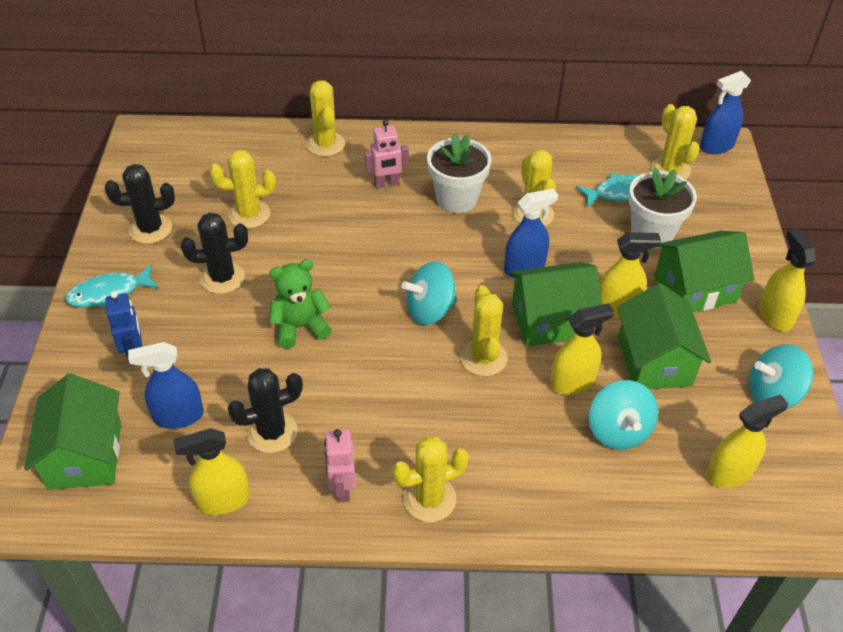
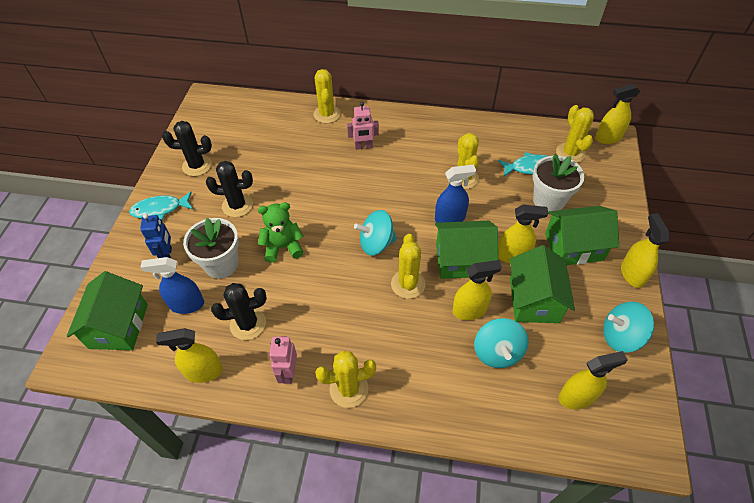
camera: 10 degrees right, 5 degrees up
(249, 214) = (265, 161): yellow cactus -> none
(457, 199) = (411, 162): white flower pot -> white flower pot (221, 264)
(716, 146) = (608, 138): blue spray bottle -> yellow spray bottle

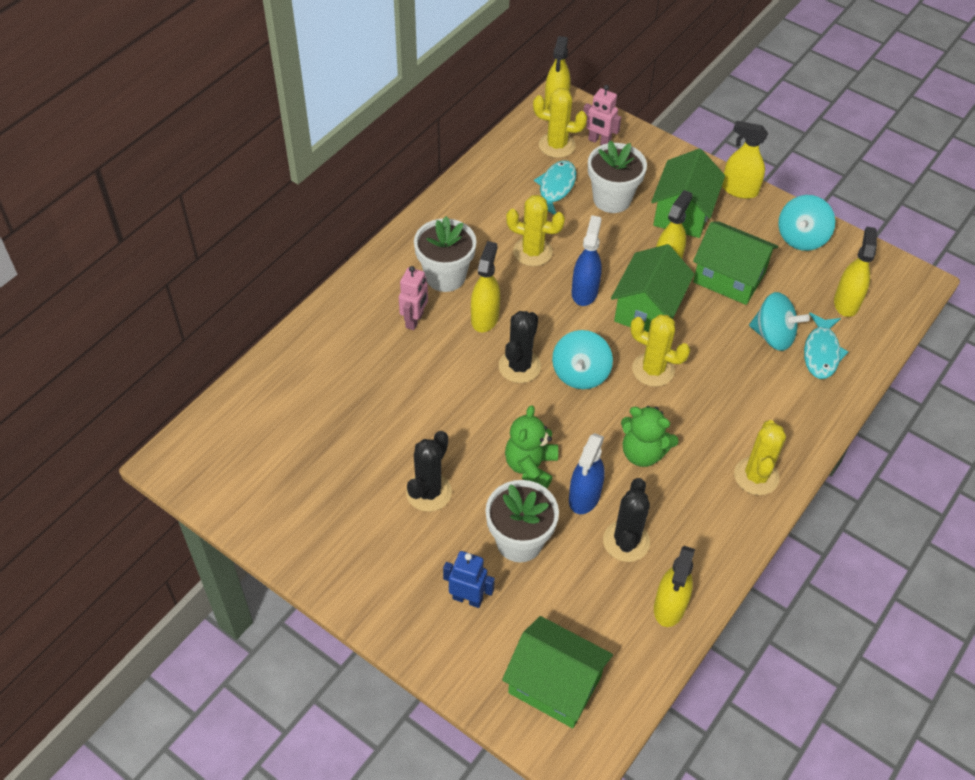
camera: 65 degrees left, 0 degrees up
(160, 209) = (376, 586): turquoise fish -> turquoise fish (821, 352)
(187, 304) = (562, 598): blue spray bottle -> blue spray bottle (584, 497)
(197, 166) = (319, 516): black cactus -> black cactus (519, 366)
(288, 373) = (711, 524): pink robot -> pink robot (599, 141)
(327, 114) = (324, 333): yellow cactus -> none
(329, 305) = (643, 453): none -> green teddy bear
(408, 146) = (445, 276): none -> white flower pot
(469, 310) = (714, 333): yellow spray bottle -> yellow spray bottle (485, 318)

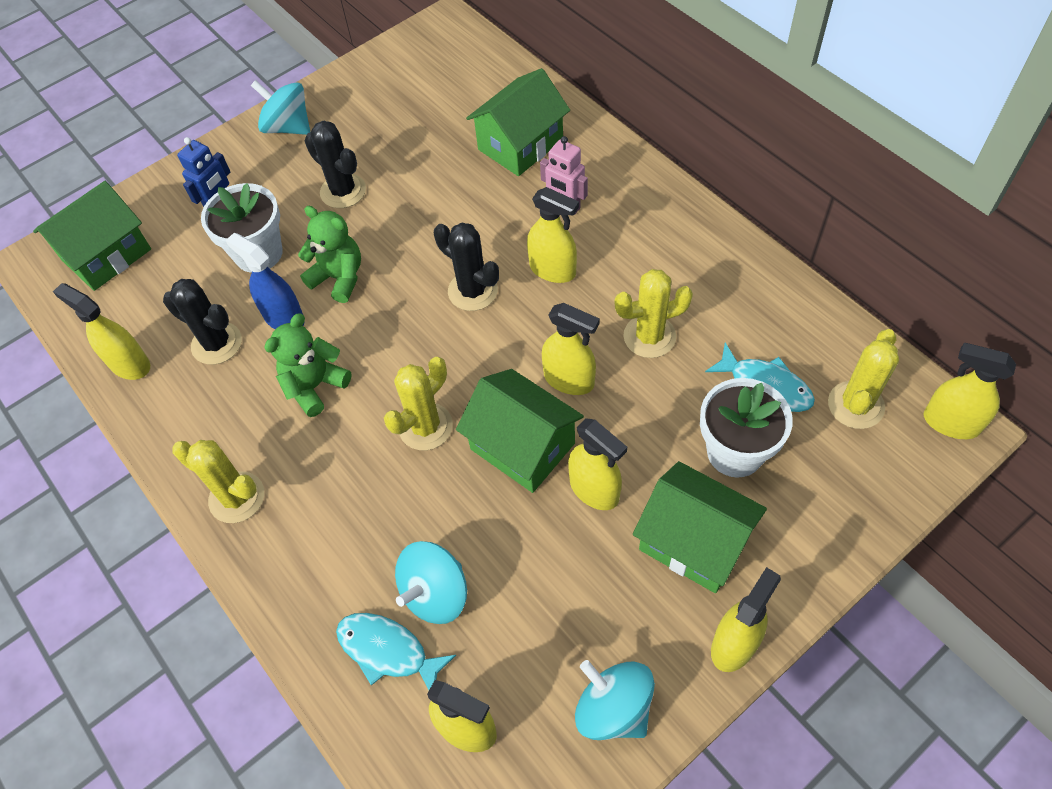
camera: 110 degrees right, 5 degrees up
(445, 276) = (626, 242): white flower pot -> none
(532, 252) = (649, 336): yellow cactus -> yellow cactus turned 45 degrees clockwise
(580, 373) = (444, 348): turquoise spinning top -> turquoise spinning top (288, 127)
(584, 292) = (569, 380): blue spray bottle -> yellow spray bottle
(599, 141) = (862, 463): pink robot -> none
(729, 277) = (555, 568): green house -> green house (520, 145)

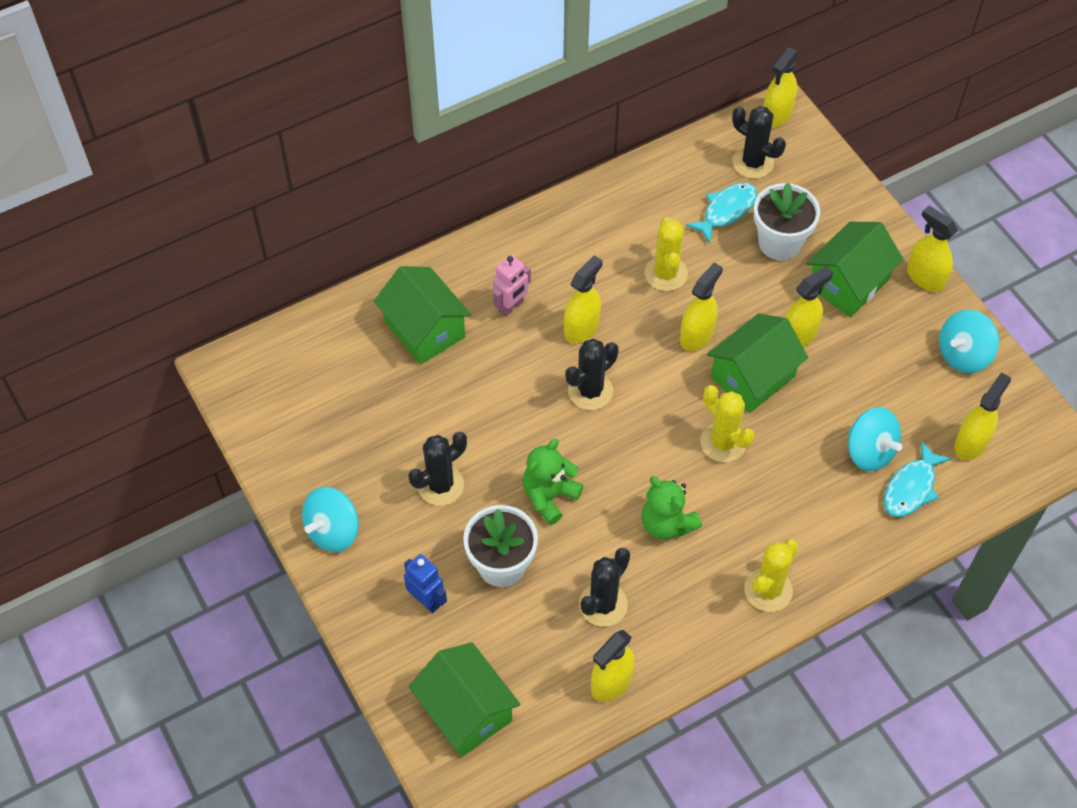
camera: 85 degrees left, 0 degrees up
(283, 318) = (585, 546): blue spray bottle -> none
(855, 405) = (753, 162): yellow cactus -> black cactus

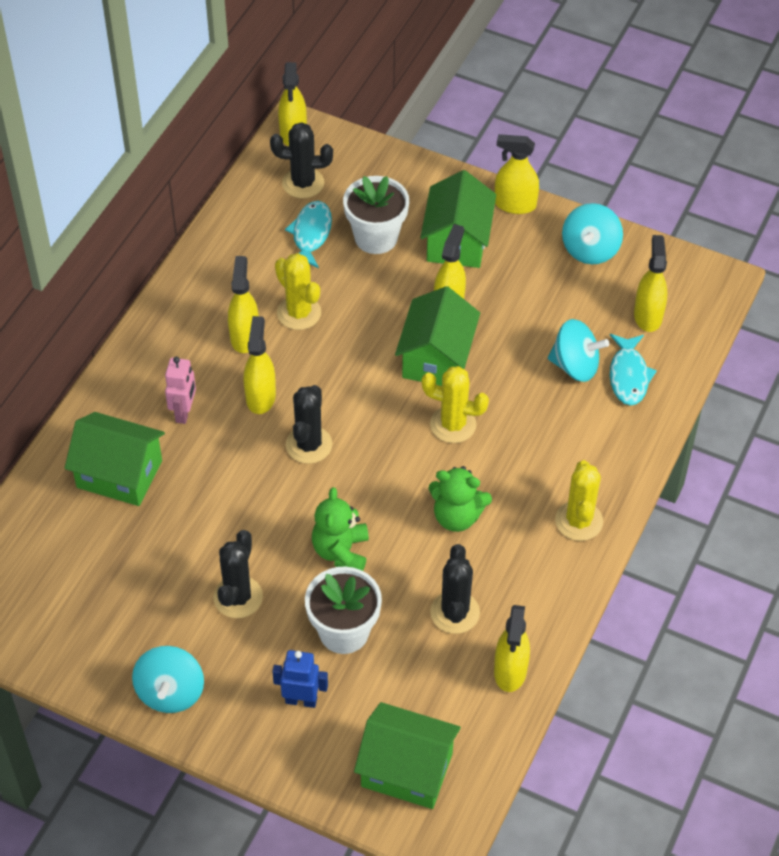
camera: 35 degrees left, 5 degrees down
(697, 335) = (364, 349): yellow spray bottle -> yellow spray bottle (244, 337)

